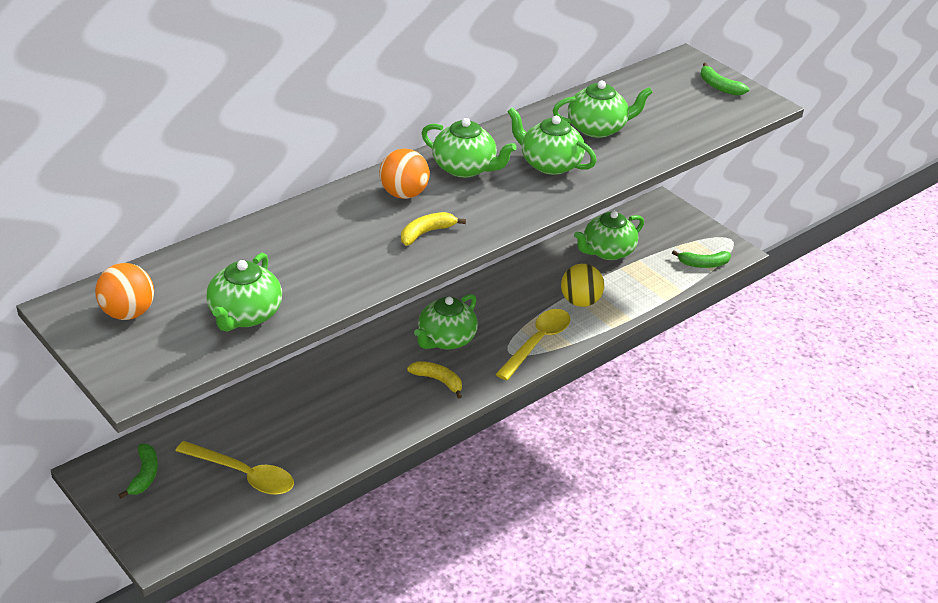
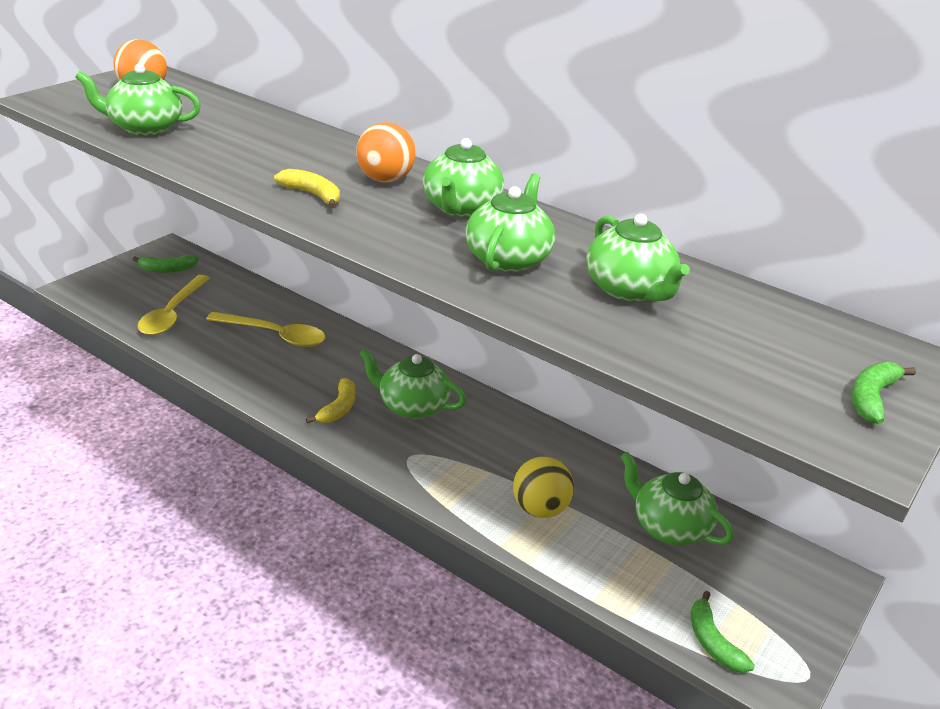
camera: 75 degrees right, 5 degrees down
(537, 343) = (436, 478): yellow spoon -> yellow spoon (274, 335)

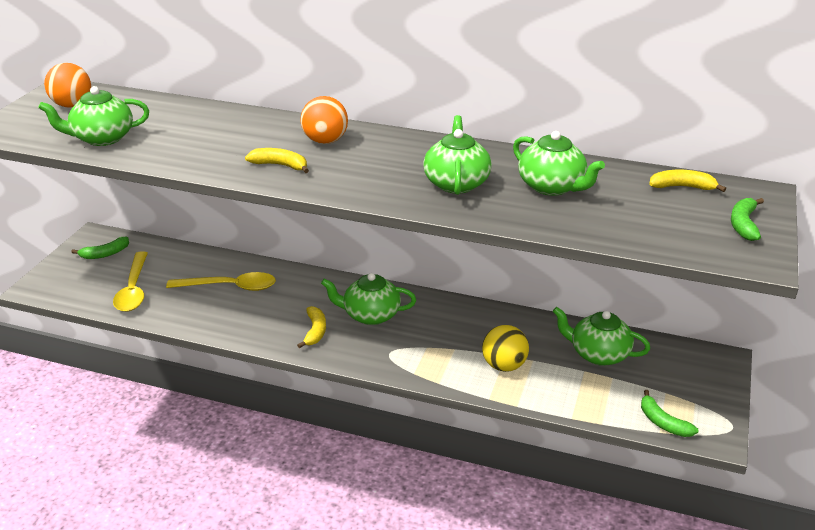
camera: 15 degrees left, 0 degrees up
(461, 208) = (396, 152): green teapot -> none
(810, 329) = (682, 187): none -> yellow banana

